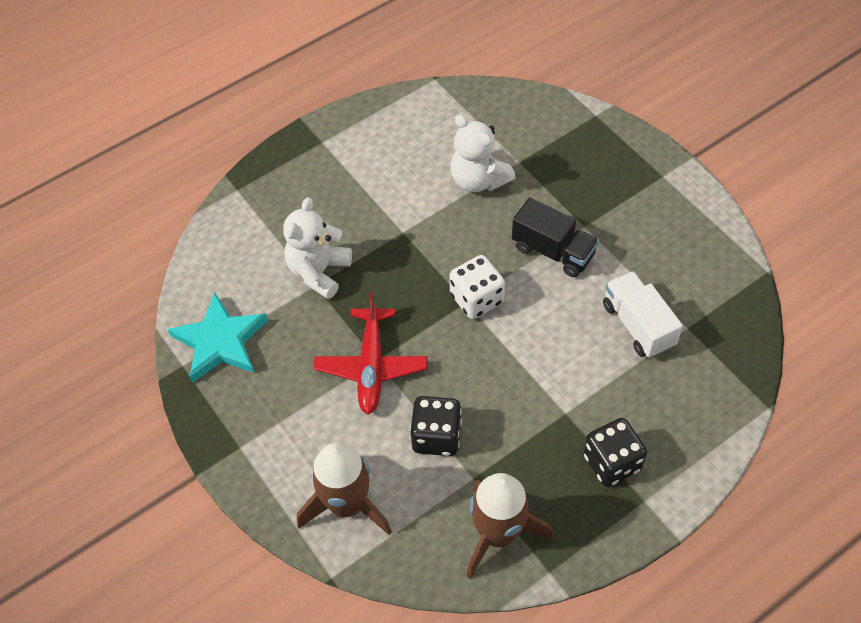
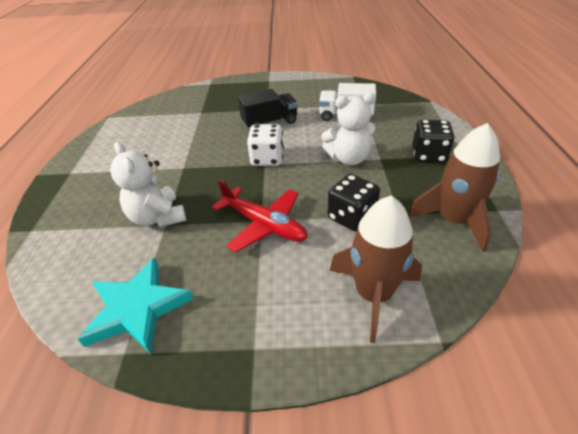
camera: 55 degrees left, 15 degrees down
(478, 180) = (192, 128): white teddy bear -> white teddy bear (348, 159)

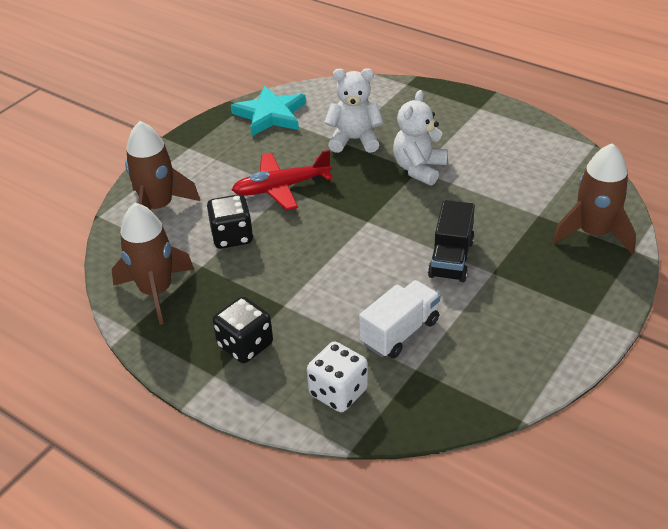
camera: 125 degrees right, 0 degrees up
(205, 95) = (593, 233): none -> brown rocket
(267, 159) = (374, 226): white dice -> white dice (338, 392)
(348, 159) = (310, 281): white teddy bear -> white teddy bear (419, 169)

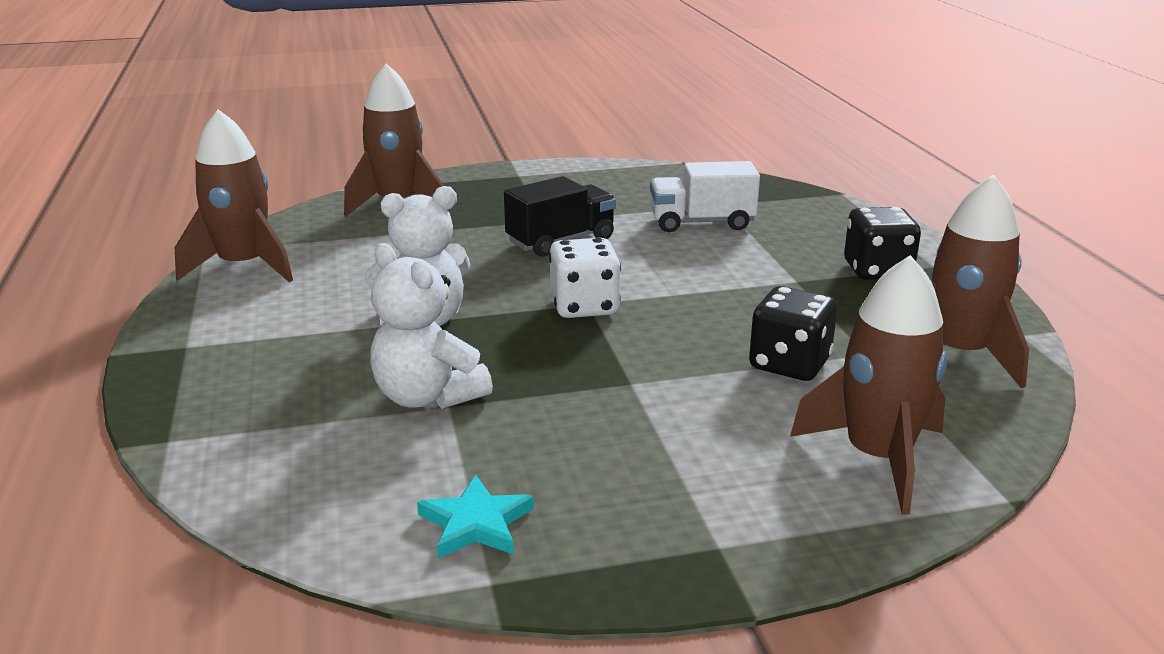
camera: 140 degrees left, 15 degrees down
(270, 115) = (476, 523): turquoise star -> turquoise star, size x0.59
(281, 188) = (640, 388): red plane -> none
(338, 392) = (813, 216): white dice -> white dice (584, 306)
(554, 148) = (244, 266): none -> brown rocket

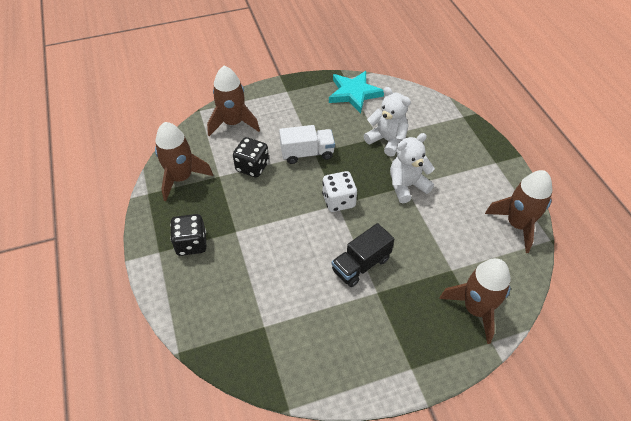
camera: 175 degrees right, 25 degrees up
(476, 523) = (354, 93): turquoise star -> turquoise star, size x1.70
(701, 223) = (279, 295): white truck -> white truck (307, 153)

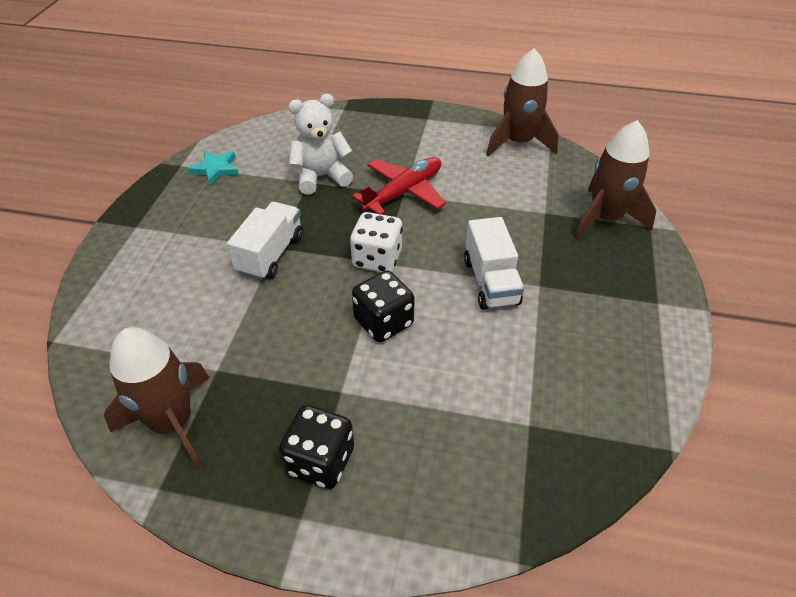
camera: 60 degrees left, 5 degrees down
(233, 123) = (128, 309): brown rocket -> none
(252, 167) = (237, 322): black dice -> black dice (383, 322)
(354, 93) = (215, 169): turquoise star -> turquoise star, size x0.59
(361, 264) = (490, 282): black truck -> white truck
(407, 186) = (404, 192): white teddy bear -> red plane

